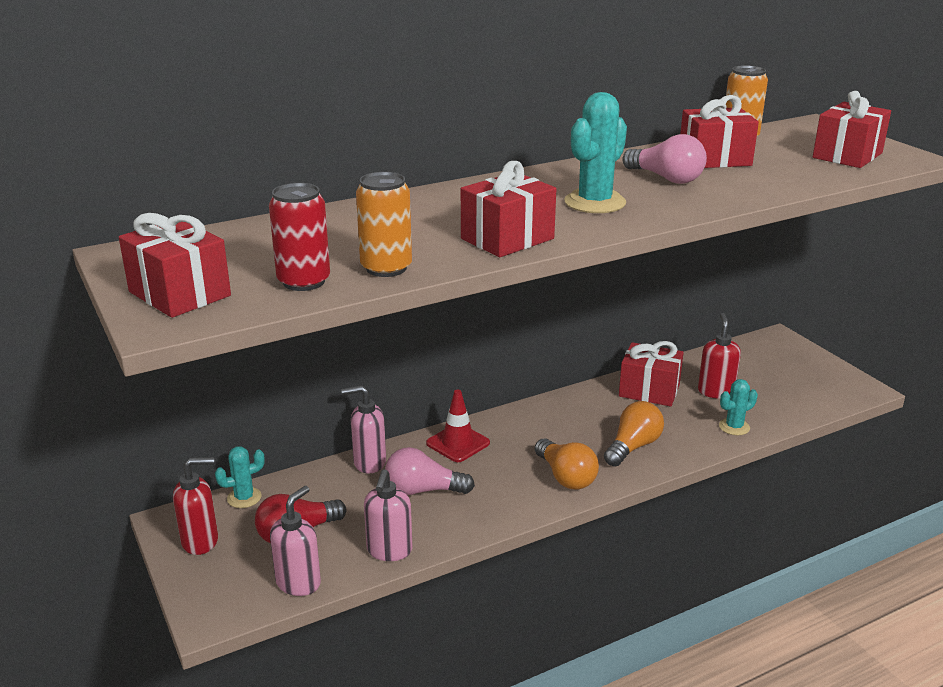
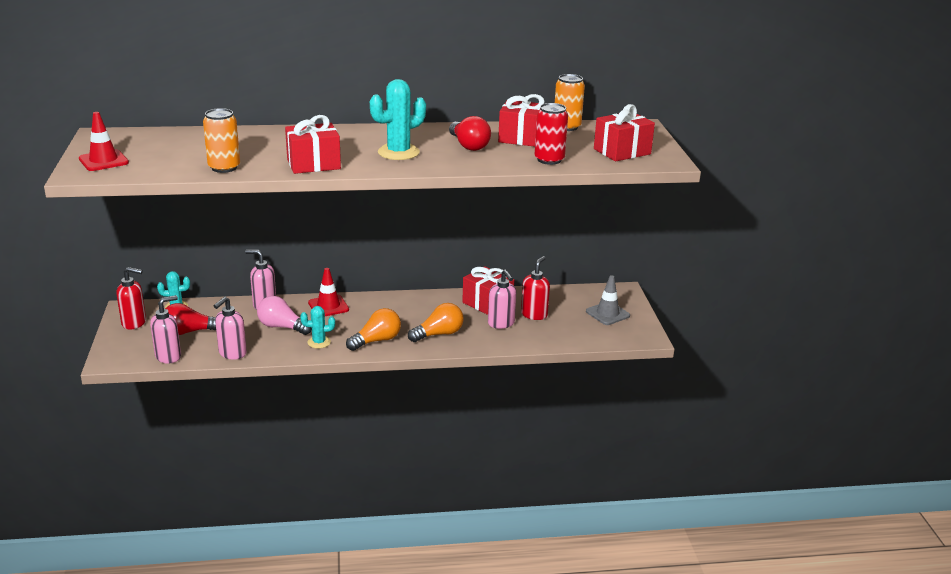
camera: 20 degrees right, 0 degrees up
(179, 294) = (103, 161): red gift -> red traffic cone
(304, 281) = (172, 166): red can -> red can (549, 160)
(565, 477) = (376, 340): orange light bulb -> orange light bulb turned 120 degrees counterclockwise
(666, 178) = (468, 145): pink light bulb -> red light bulb
(691, 413) = (501, 323): none -> pink soap dispenser
(734, 427) = (521, 338): turquoise cactus -> turquoise cactus (319, 342)
(792, 370) = (607, 313): none -> grey traffic cone

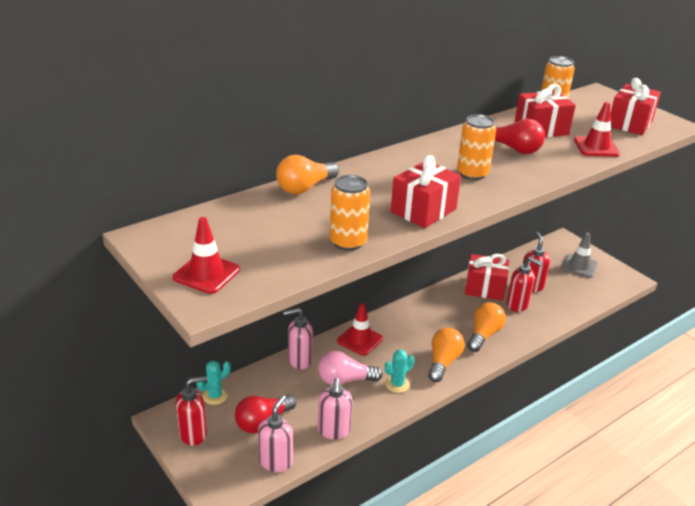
camera: 30 degrees left, 5 degrees up
(252, 133) = (305, 188): none -> orange light bulb
(398, 152) = (472, 173): turquoise cactus -> orange can
(501, 323) = (517, 305): pink soap dispenser -> red soap dispenser
(549, 160) = (596, 147): red can -> red traffic cone

